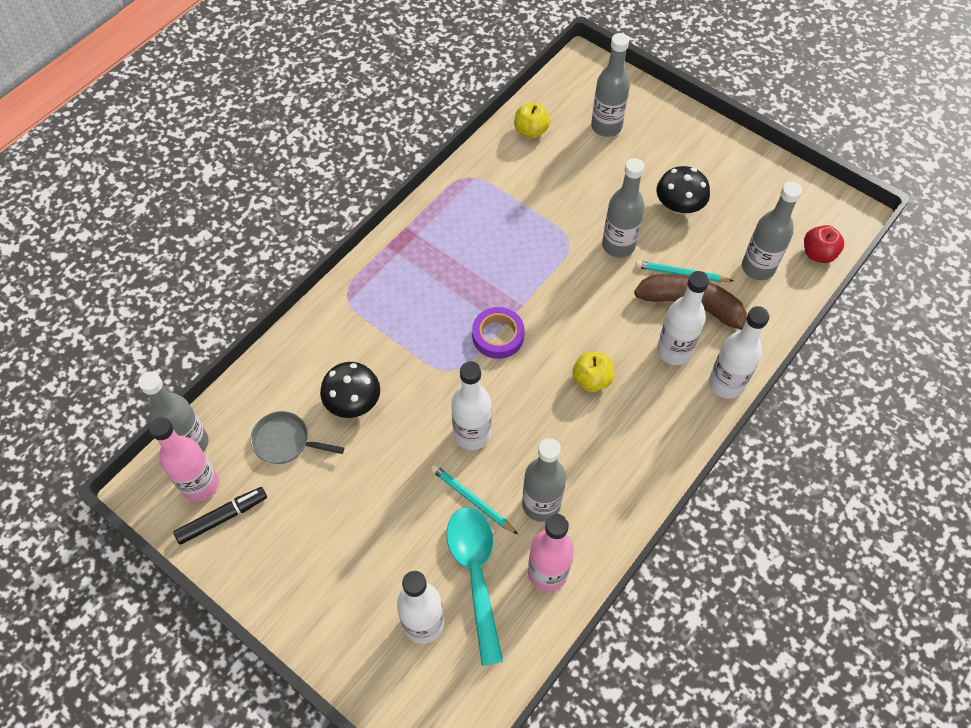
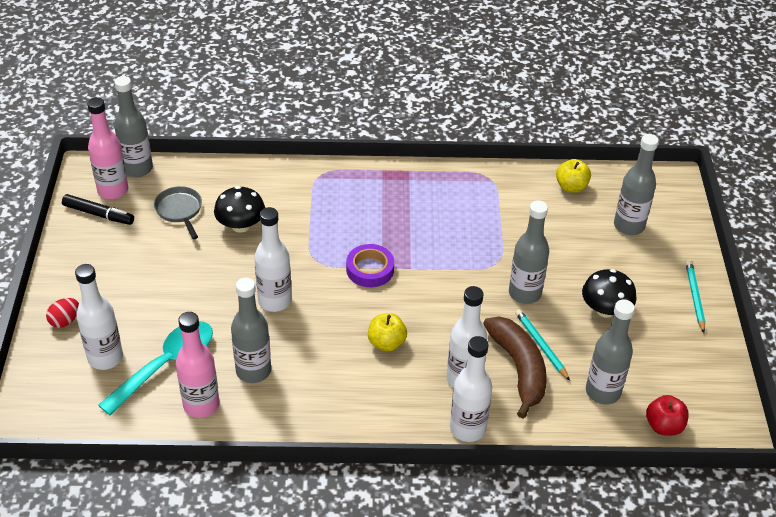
camera: 50 degrees right, 15 degrees down
(344, 634) = (65, 321): none -> red egg
(472, 500) = (222, 330): turquoise pencil -> turquoise pencil (694, 297)

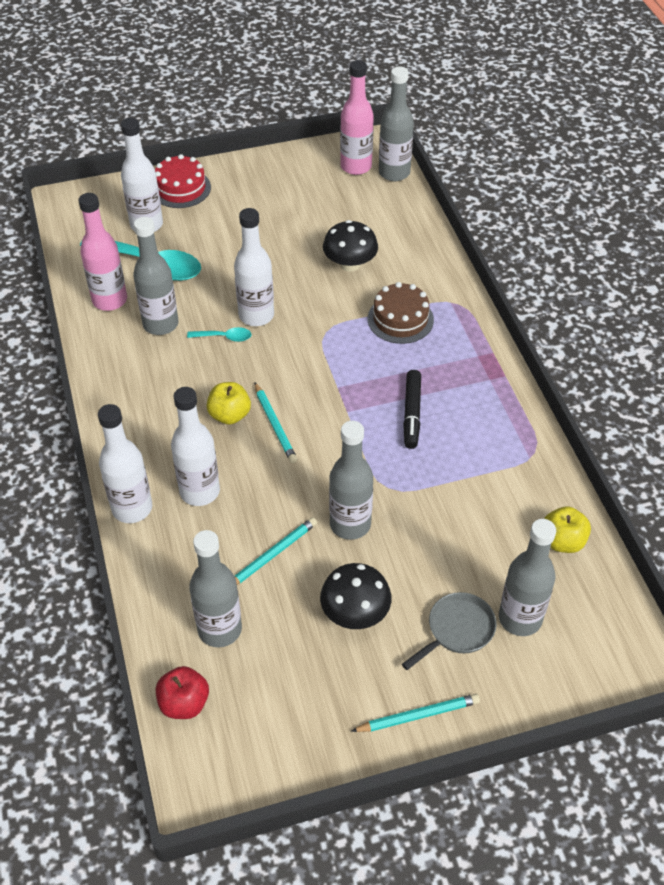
camera: 75 degrees right, 5 degrees up
(65, 321) = (181, 188): red egg -> red cake
(98, 214) = (320, 167): black marker -> black marker (412, 413)
(180, 210) = (350, 217): grey pan -> grey pan (457, 630)
(291, 328) = (224, 337): none -> turquoise spoon
(322, 211) = (400, 319): none -> brown cake
(370, 269) = (330, 377): purple tape -> none
(408, 315) = (275, 425): none -> turquoise pencil
(519, 368) = (230, 539): brown banana -> none

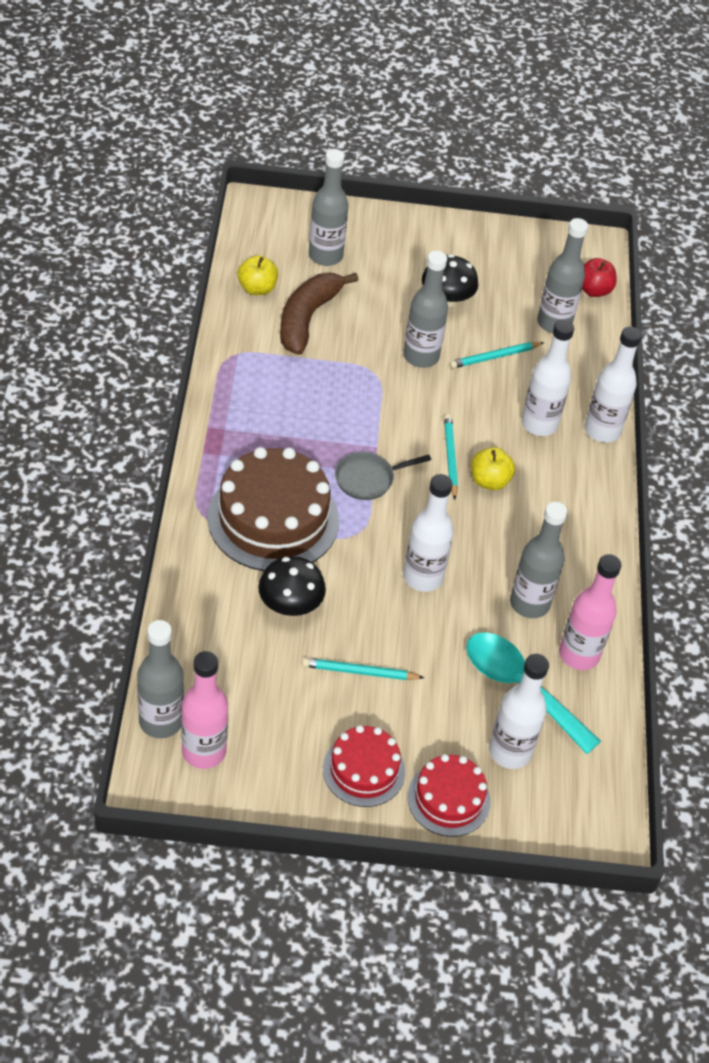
camera: 165 degrees left, 0 degrees up
(224, 337) = (466, 564): turquoise spoon -> none
(245, 187) = (364, 770): none -> red cake
(400, 319) = (273, 519): brown cake -> brown cake, size x1.77
(412, 413) = (318, 423): black marker -> none
(418, 715) = (432, 231): turquoise pencil -> turquoise pencil (359, 672)
(457, 630) = (376, 265): grey pan -> grey pan (368, 479)
(489, 524) = (307, 318): none -> brown banana

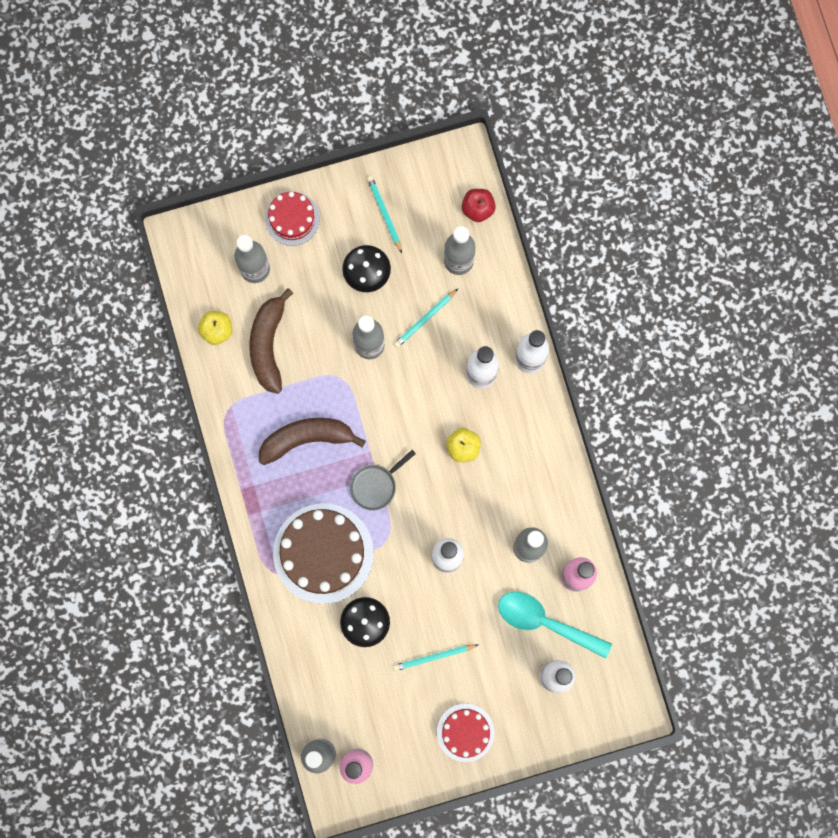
camera: 15 degrees left, 30 degrees up
(308, 410) = (307, 439): none -> brown banana
(448, 799) = (527, 730): red cake -> red cake (292, 218)
(450, 457) = (427, 437): turquoise pencil -> turquoise pencil (384, 213)

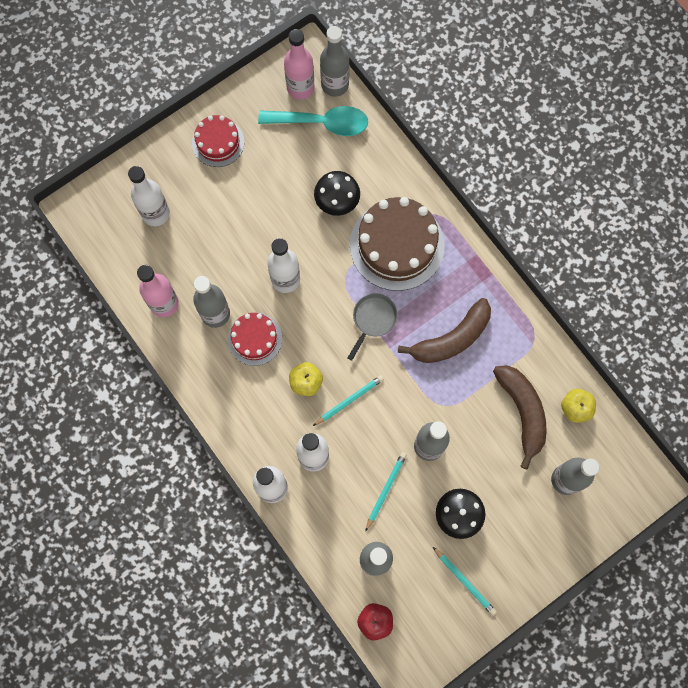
camera: 160 degrees right, 5 degrees down
(292, 218) = (551, 543): red cake -> red cake (255, 339)
(433, 657) = (267, 193): turquoise pencil -> turquoise pencil (349, 400)
(545, 622) = (178, 255): turquoise spoon -> turquoise spoon (321, 123)

